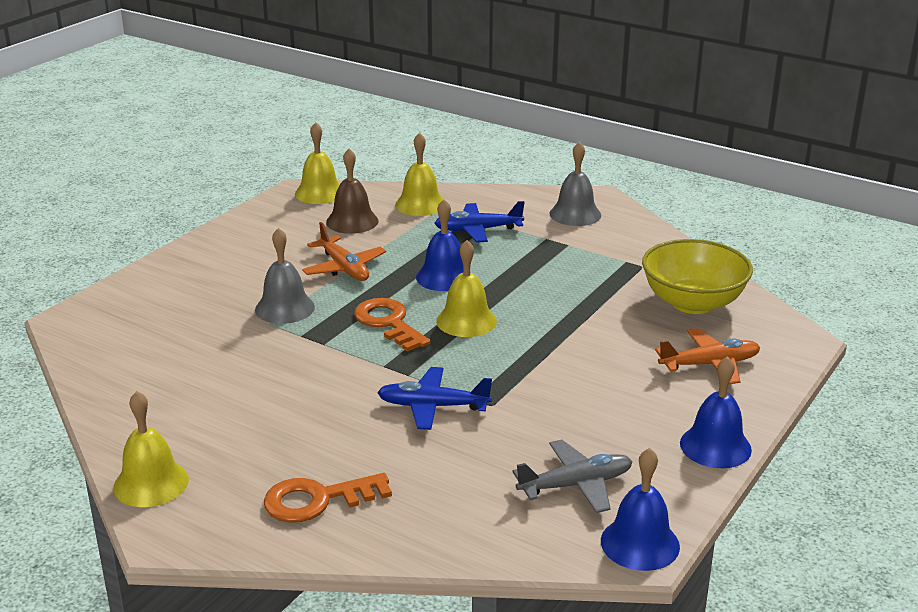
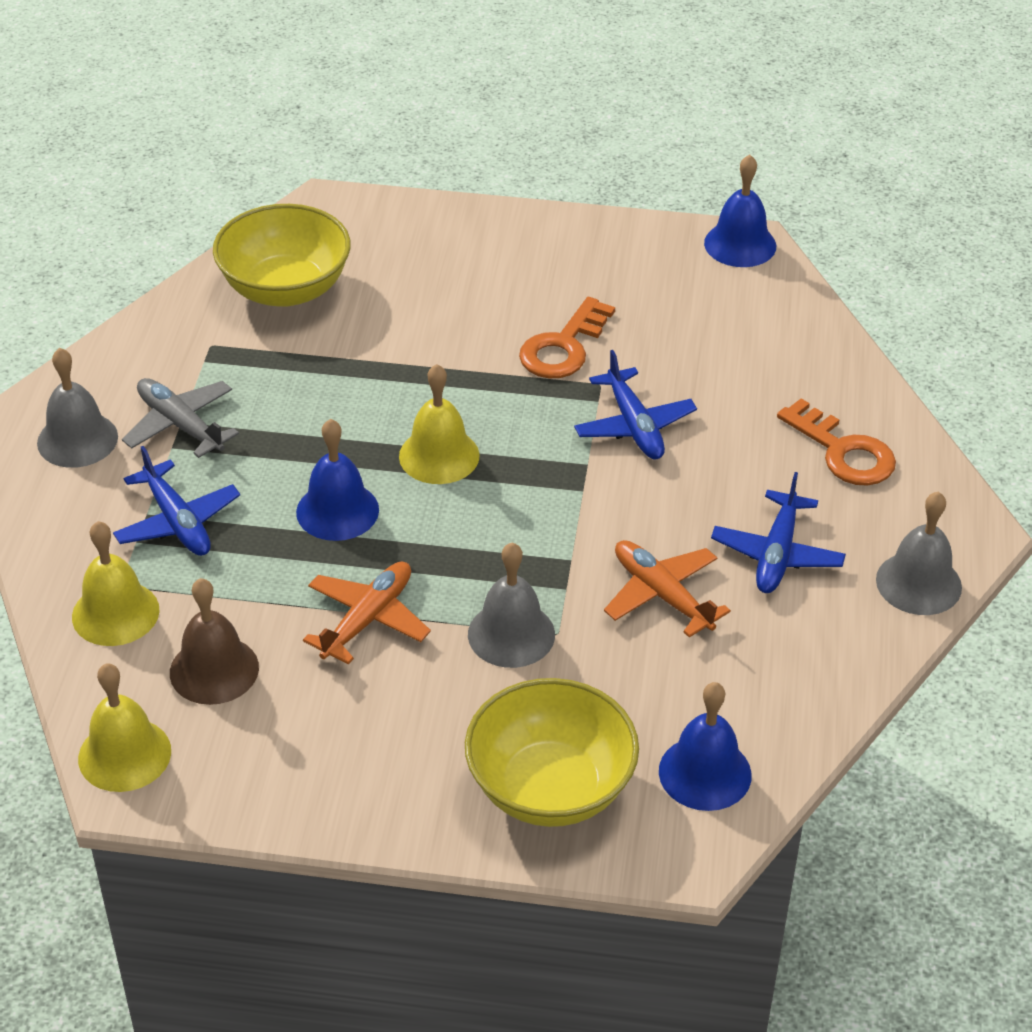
camera: 115 degrees left, 15 degrees up
(151, 483) = (918, 583): yellow bell -> grey bell
(162, 292) = (550, 788): none -> yellow bowl
(245, 427) = (777, 554): none -> blue plane
(388, 323) = (486, 521): orange key -> orange key (563, 347)
(576, 485) = (689, 296): grey plane -> grey plane (180, 425)
(710, 364) = (417, 254): orange plane -> orange plane (662, 595)
(715, 446) = (565, 228): blue bell -> blue bell (705, 773)

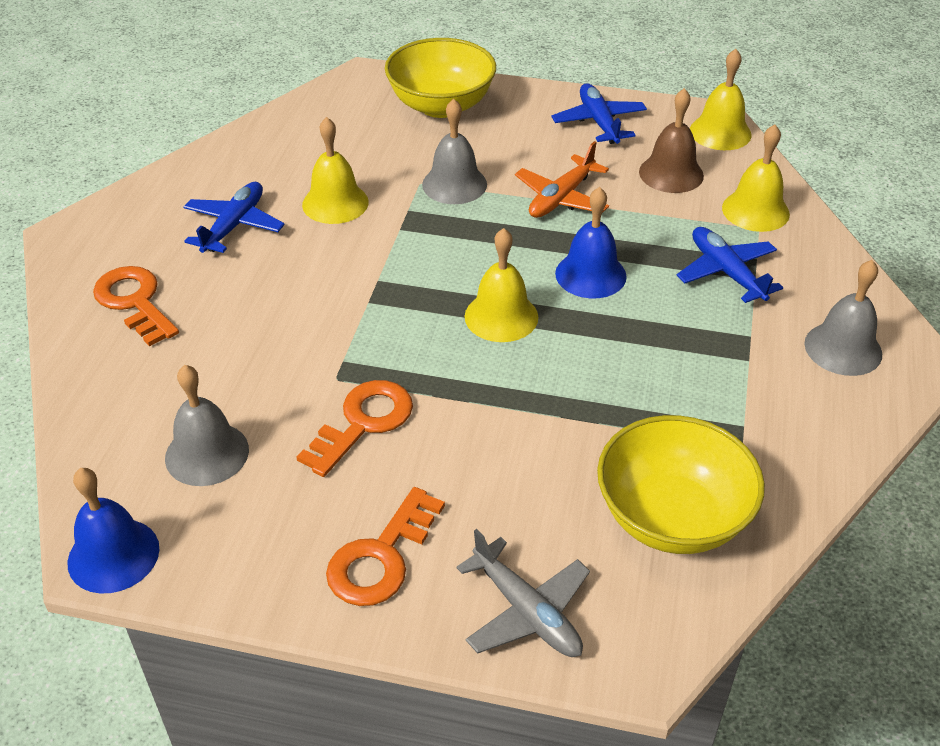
camera: 175 degrees left, 0 degrees up
(180, 425) = (749, 358): grey plane -> grey plane (527, 612)
(525, 252) = (381, 557): none -> orange key
(634, 426) = (315, 335): blue plane -> blue plane (599, 122)
(662, 595) = (335, 203): orange plane -> yellow bell
(705, 773) = (340, 108): blue bell -> none
(918, 583) = (135, 201): grey bell -> grey bell (207, 453)

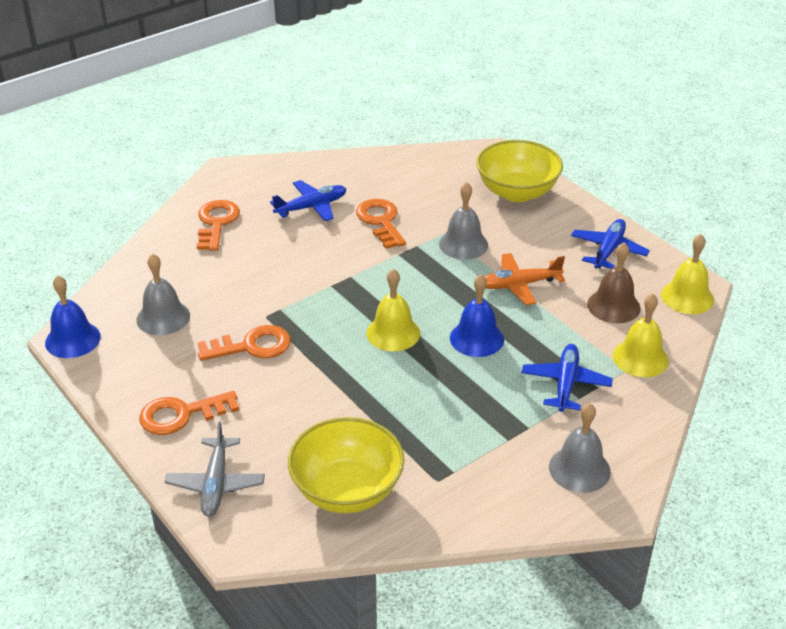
camera: 40 degrees right, 5 degrees down
(335, 203) = (380, 221): yellow bell -> orange key

